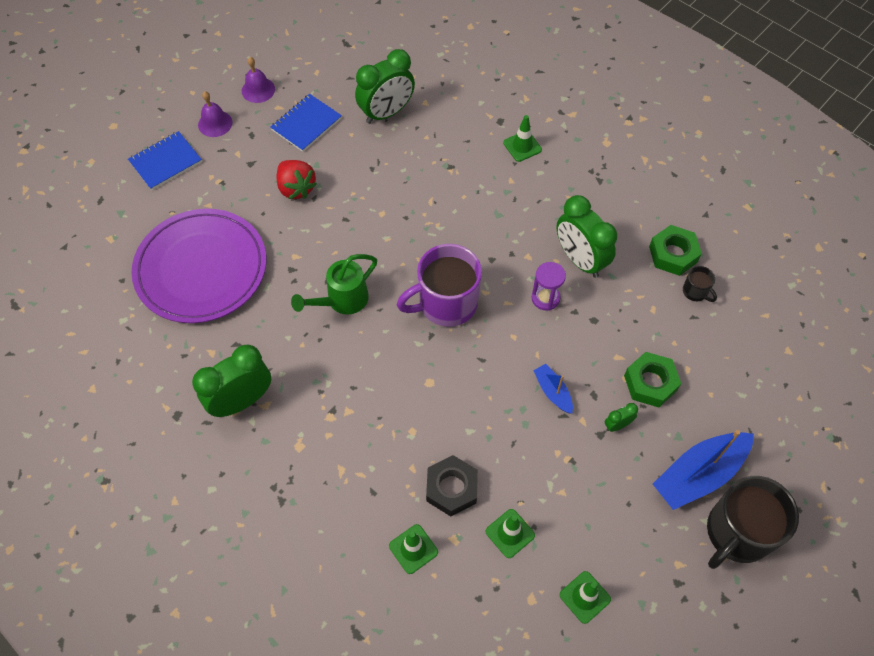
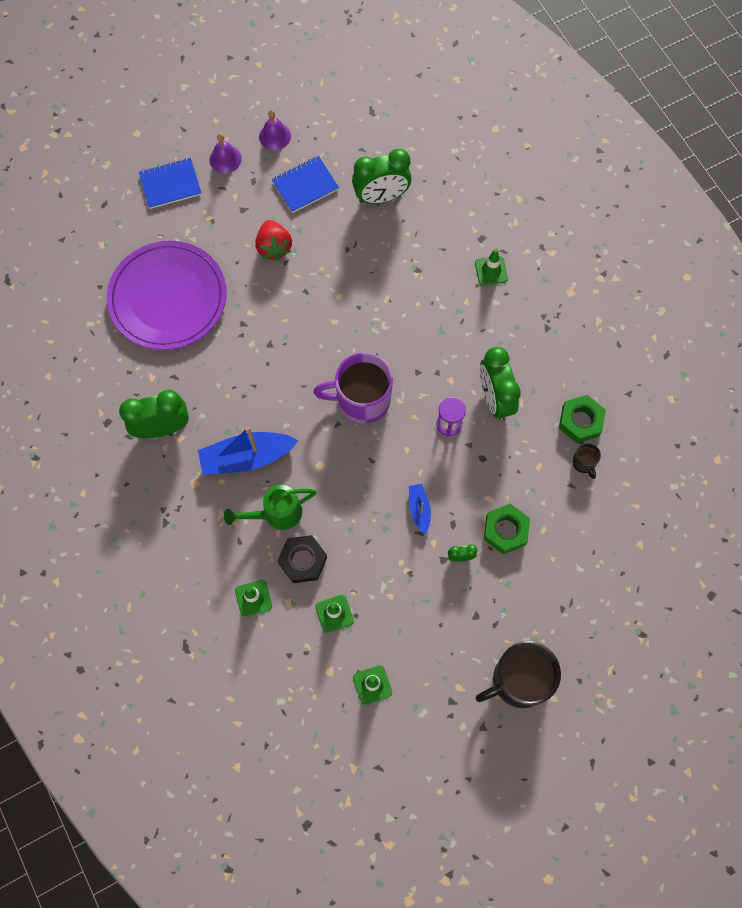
camera: 20 degrees right, 10 degrees up
(342, 300) = (275, 367): green watering can -> green watering can (276, 513)
(699, 474) = (510, 622): blue boat -> blue boat (246, 457)

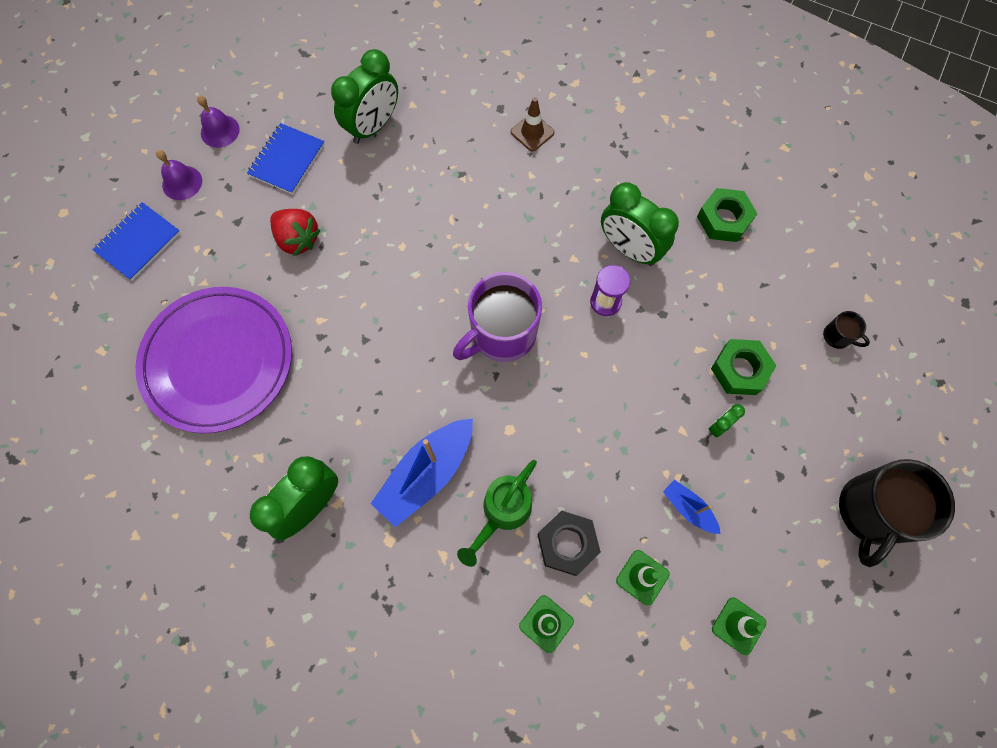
camera: 35 degrees left, 0 degrees up
(419, 509) = (642, 406): blue boat -> blue boat (688, 508)
(491, 271) = (532, 132): green traffic cone -> brown traffic cone
(584, 463) = (758, 256): black mug -> black mug (837, 336)

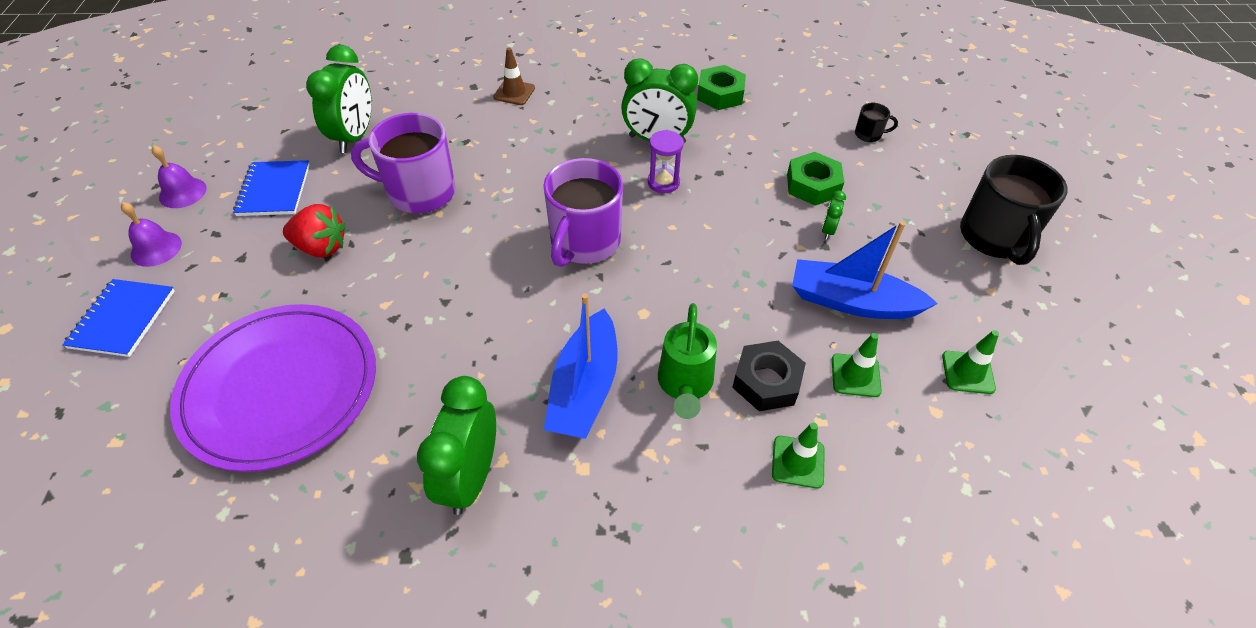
camera: 30 degrees left, 20 degrees down
(397, 216) = (420, 192): none -> purple mug
(688, 508) = (852, 302): blue boat -> blue boat, size x1.94

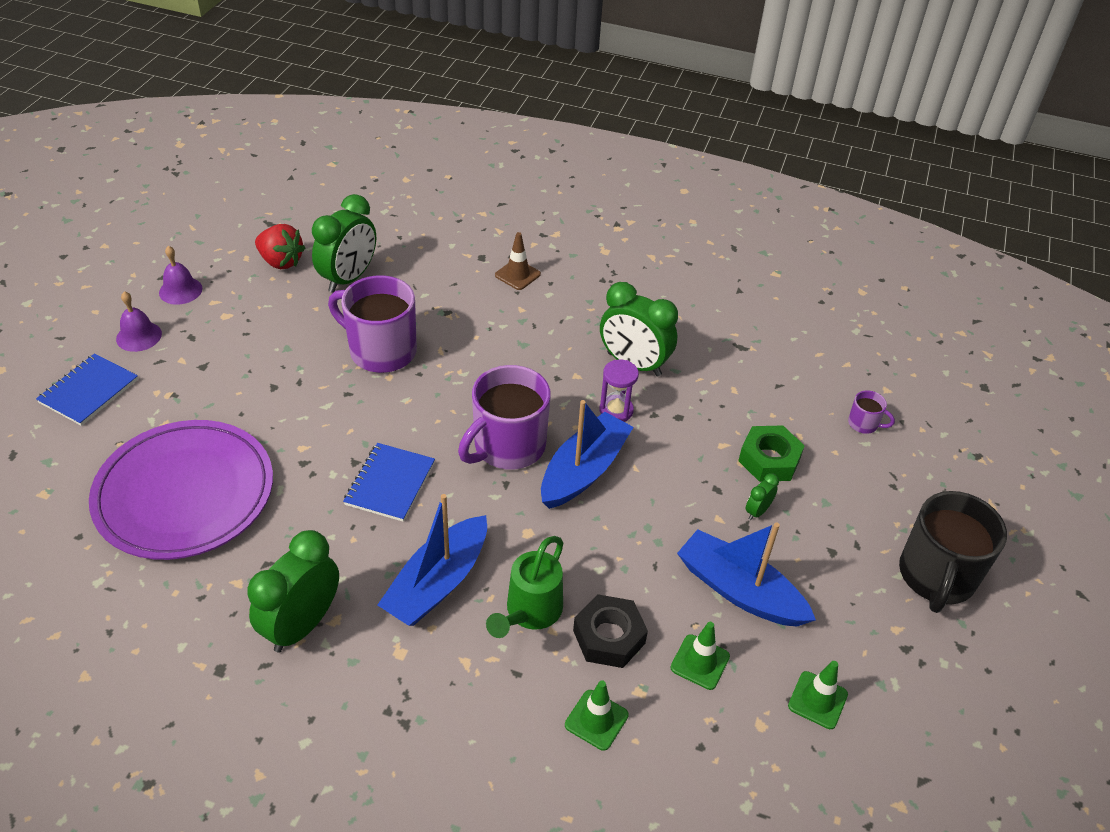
camera: 20 degrees right, 5 degrees down
(274, 190) = (256, 311): blue notebook -> blue notebook (390, 484)
(321, 247) = (272, 377): red strawberry -> red strawberry (281, 261)
(663, 242) = (584, 470): none -> blue boat
(720, 94) = (726, 334): green nut -> none
(868, 134) = (863, 424): black mug -> purple mug

